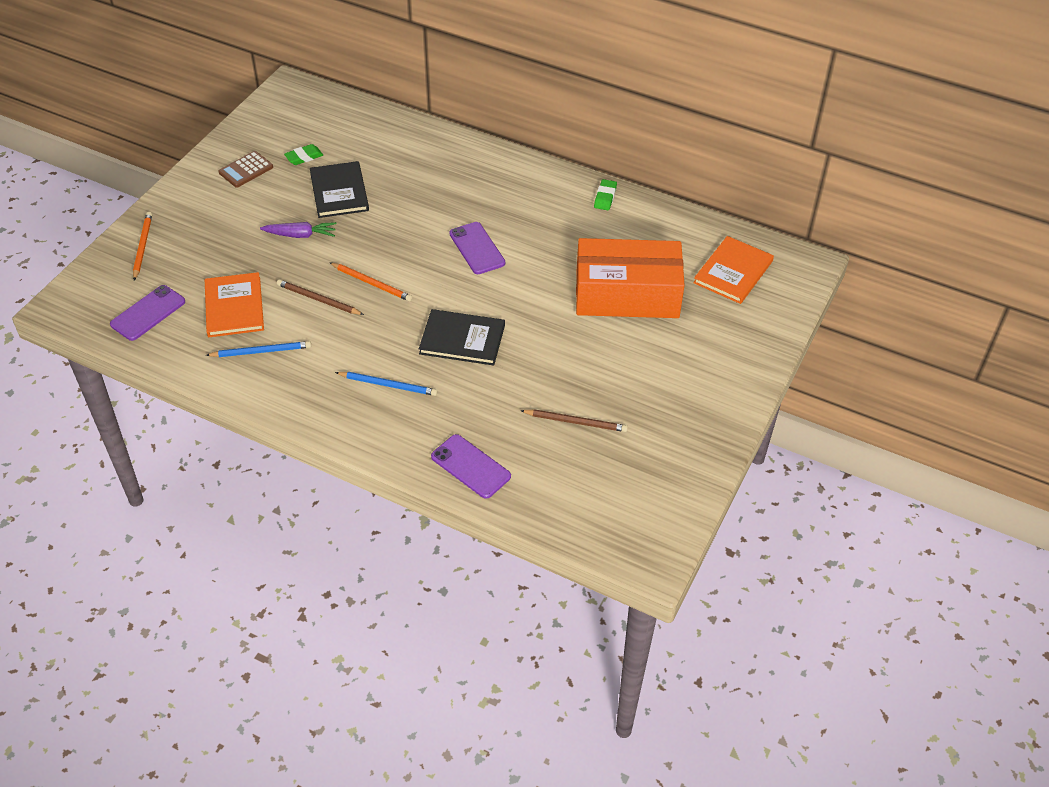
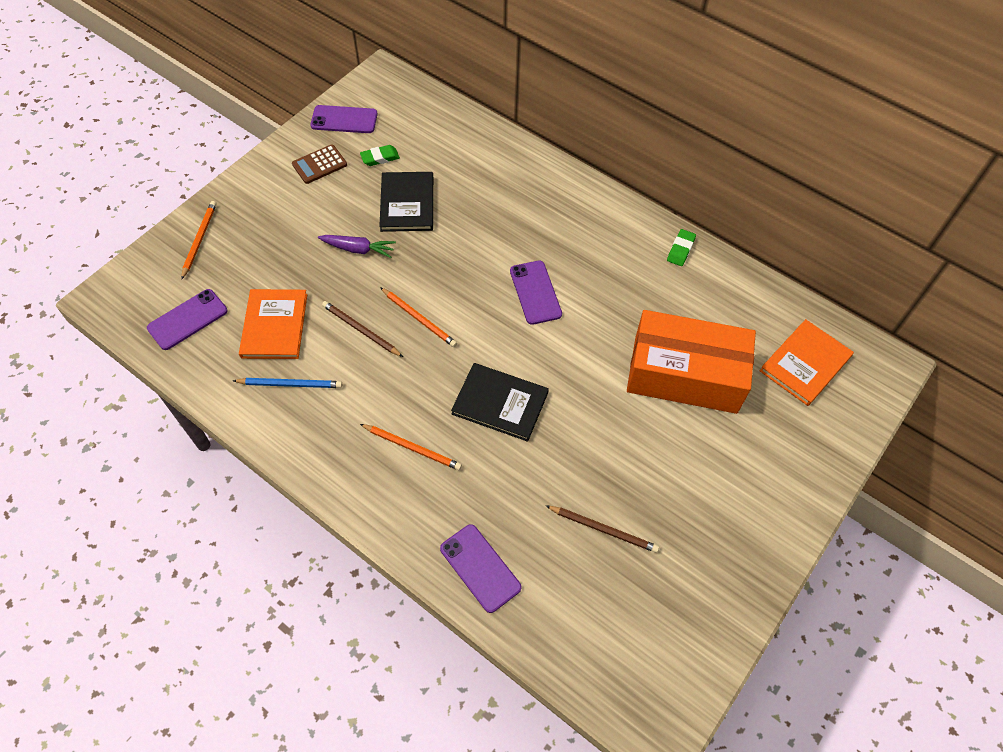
camera: 10 degrees right, 10 degrees up
(261, 129) = (344, 120): none -> purple phone
(388, 385) = (412, 448): blue pencil -> orange pencil

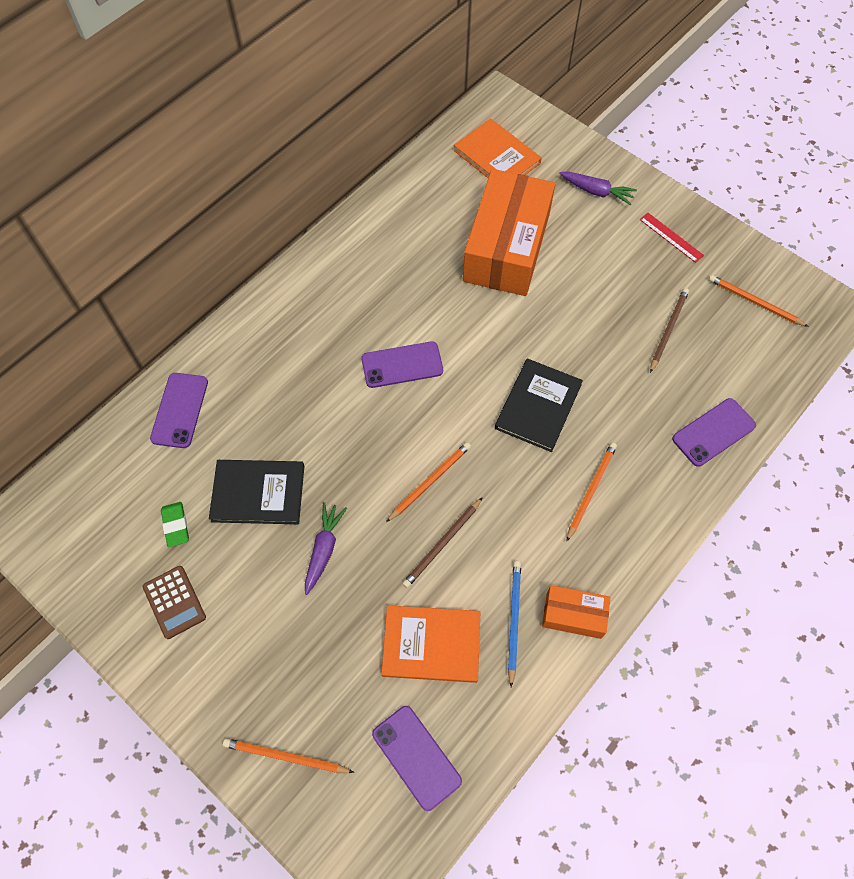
camera: 85 degrees left, 5 degrees up
(292, 431) = (573, 615): none -> orange box
(344, 120) = (96, 572): purple phone -> purple phone (179, 410)
(654, 629) = (754, 302): none -> orange pencil
(680, 250) = (357, 230): green eraser -> none
(732, 540) = (671, 237): none -> red ruler
(780, 462) = (596, 192): none -> purple carrot

